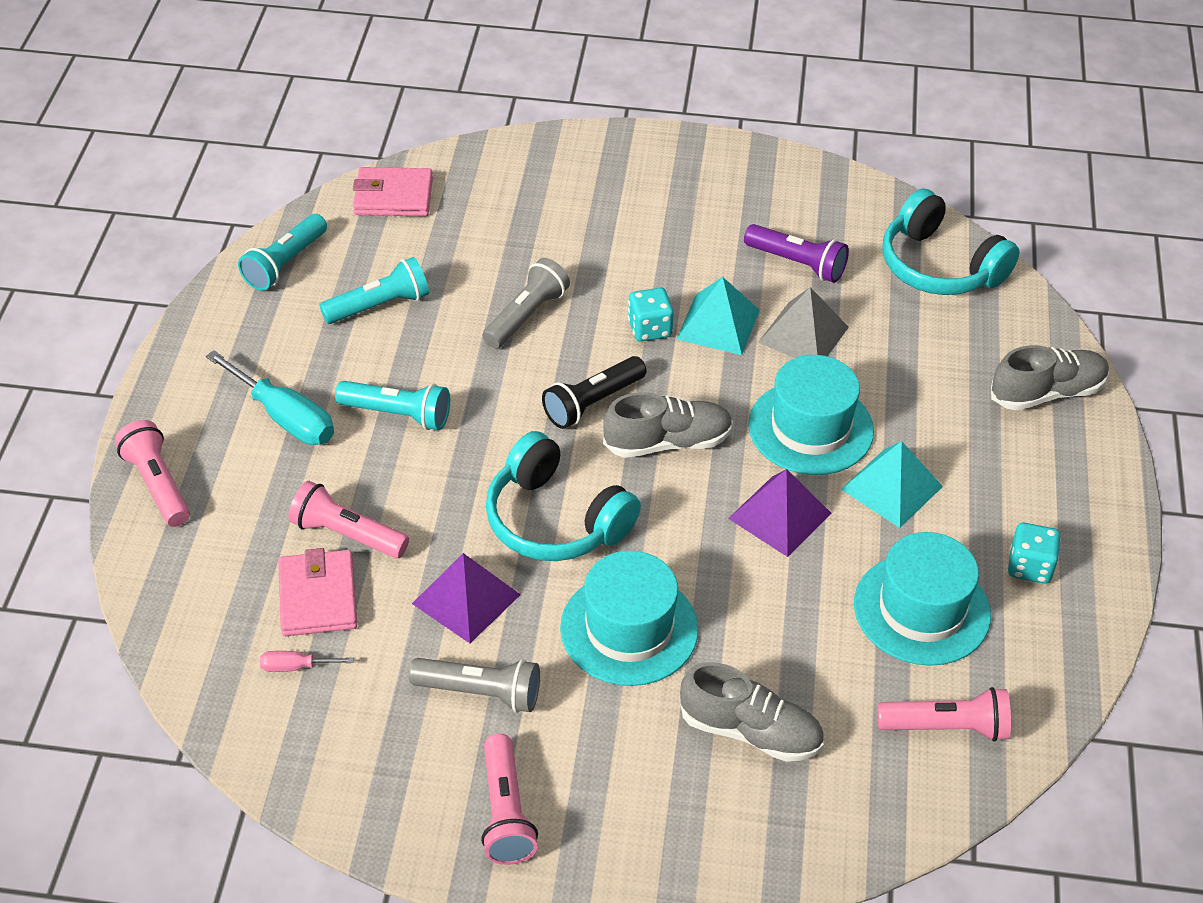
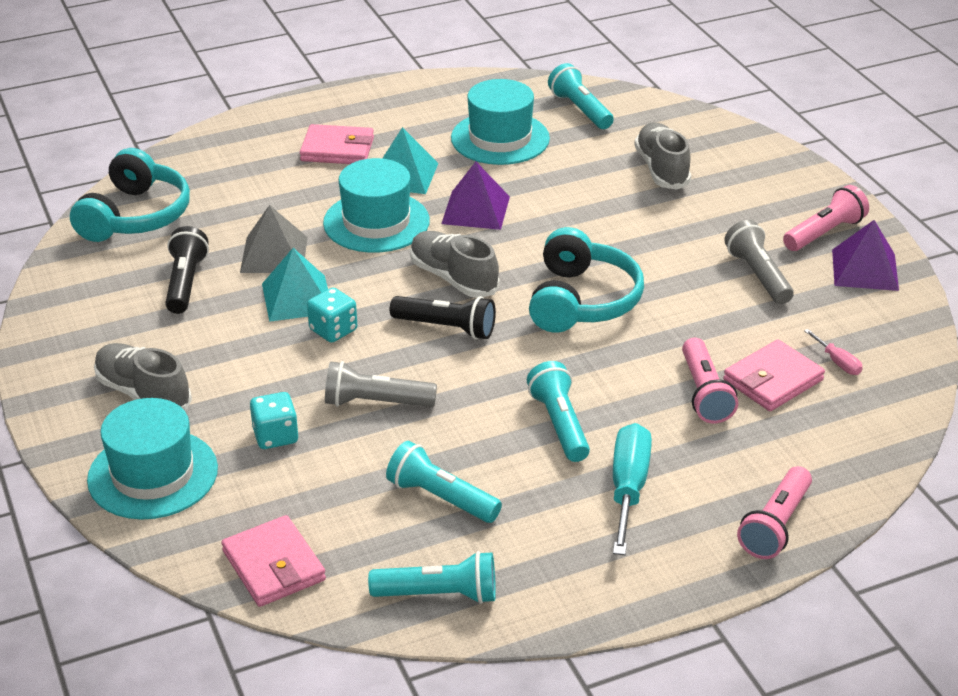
camera: 120 degrees left, 10 degrees down
(466, 599) = (694, 312): purple pyramid -> purple pyramid (865, 269)
(629, 628) = (639, 236): turquoise hat -> turquoise hat (153, 474)
(797, 263) = (185, 283): purple flashlight -> black flashlight
(946, 727) = (580, 110): pink flashlight -> turquoise flashlight
(983, 455) = (337, 149): none -> pink wallet
(1029, 567) = (423, 112): turquoise dice -> turquoise dice (275, 436)
(1047, 393) = (249, 140): grey shoe -> grey shoe (143, 394)

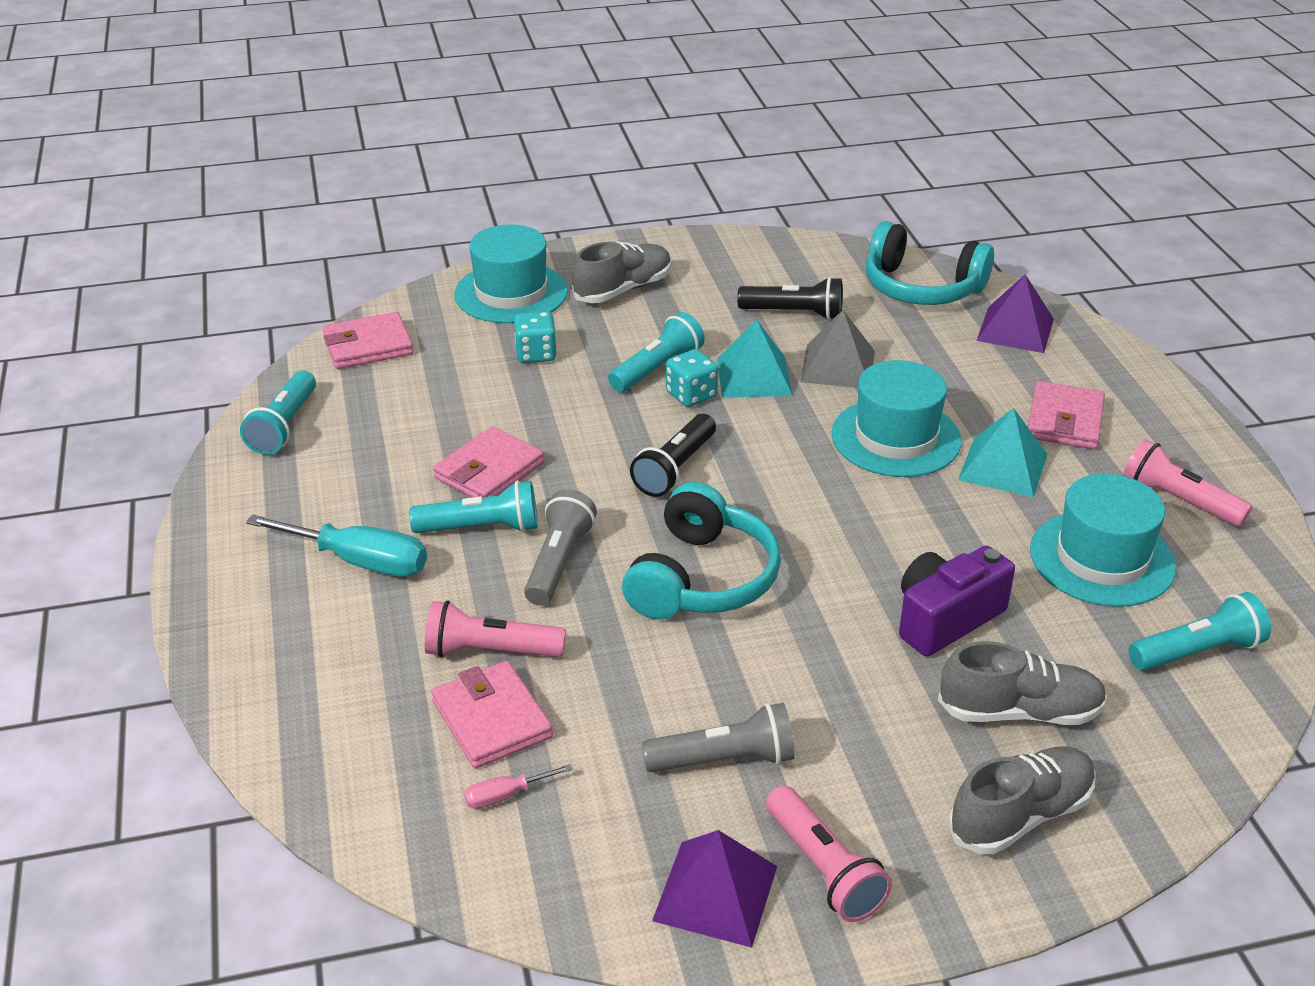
camera: 100 degrees right, 0 degrees up
(376, 402) = (563, 413): grey flashlight -> grey flashlight (559, 562)
(441, 498) = (406, 439): turquoise flashlight -> turquoise flashlight (657, 369)
(453, 278) = (770, 483): grey shoe -> grey shoe (1020, 815)
(475, 210) = (917, 516): purple pyramid -> purple pyramid (1015, 329)
(477, 434) = (489, 471): none -> pink wallet
(582, 301) = (702, 579): turquoise headphones -> turquoise headphones turned 90 degrees counterclockwise
(585, 196) = (946, 619): none -> purple camera
(775, 525) = (247, 661): pink flashlight -> pink flashlight (1178, 500)

